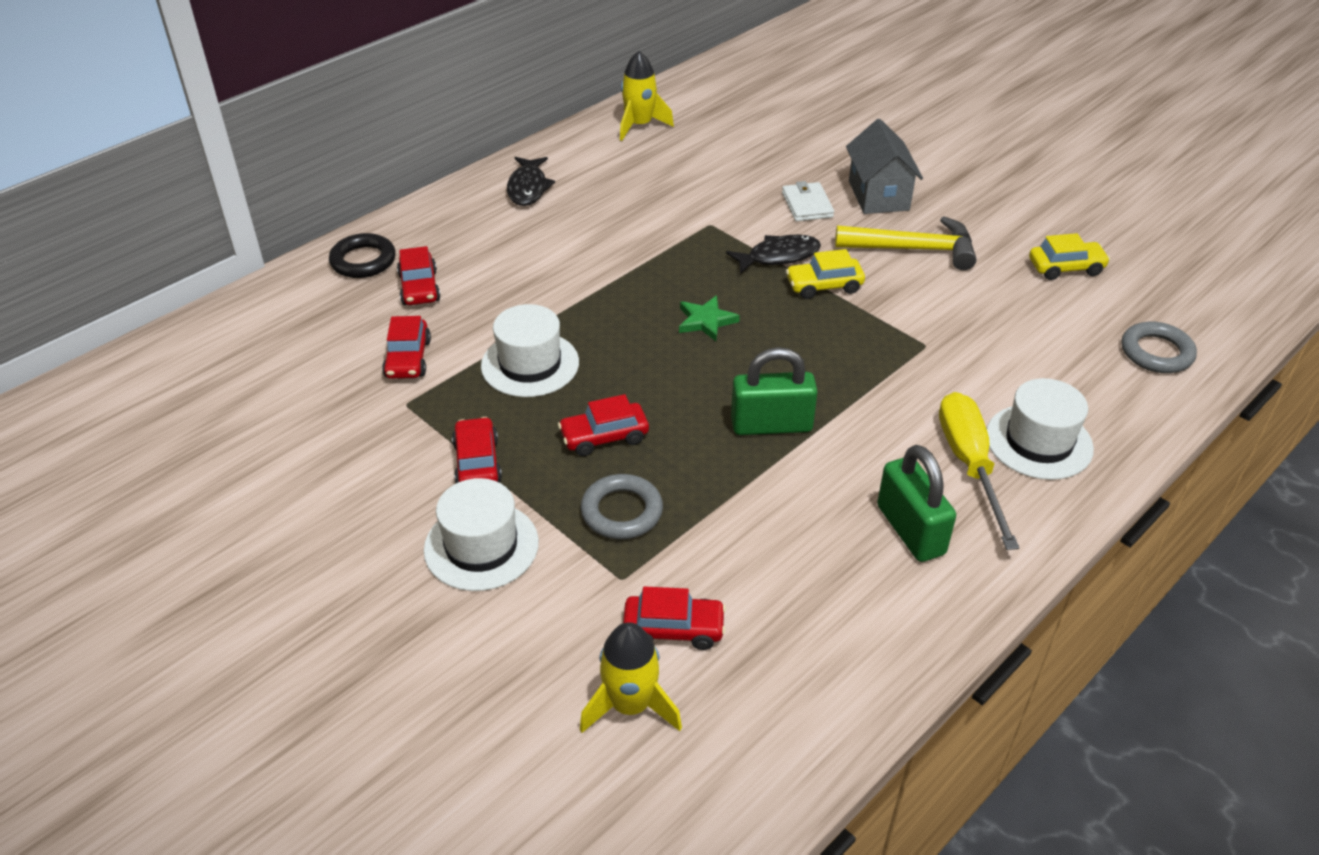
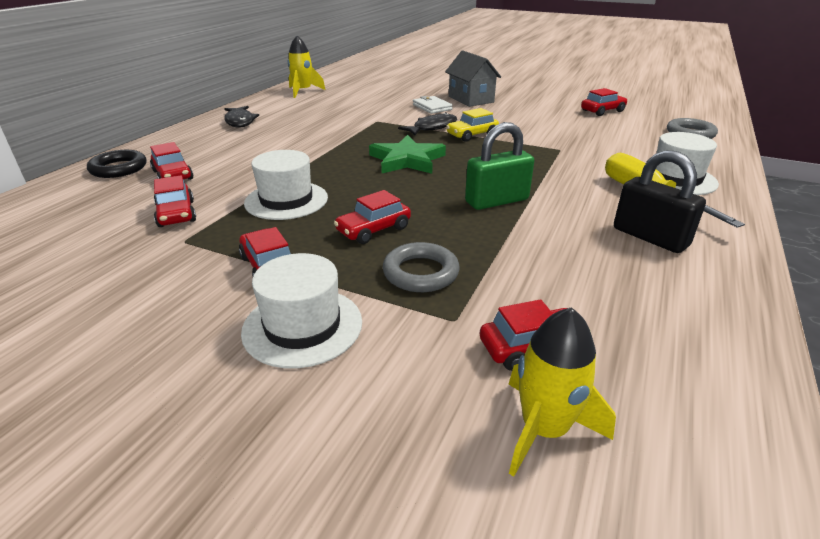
camera: 20 degrees left, 10 degrees down
(706, 321) = (407, 160): green star -> green star, size x1.66
(910, 530) = (650, 237): green padlock -> black padlock
(913, 249) = (511, 115): yellow hammer -> none
(1065, 268) = (602, 111): yellow car -> red car

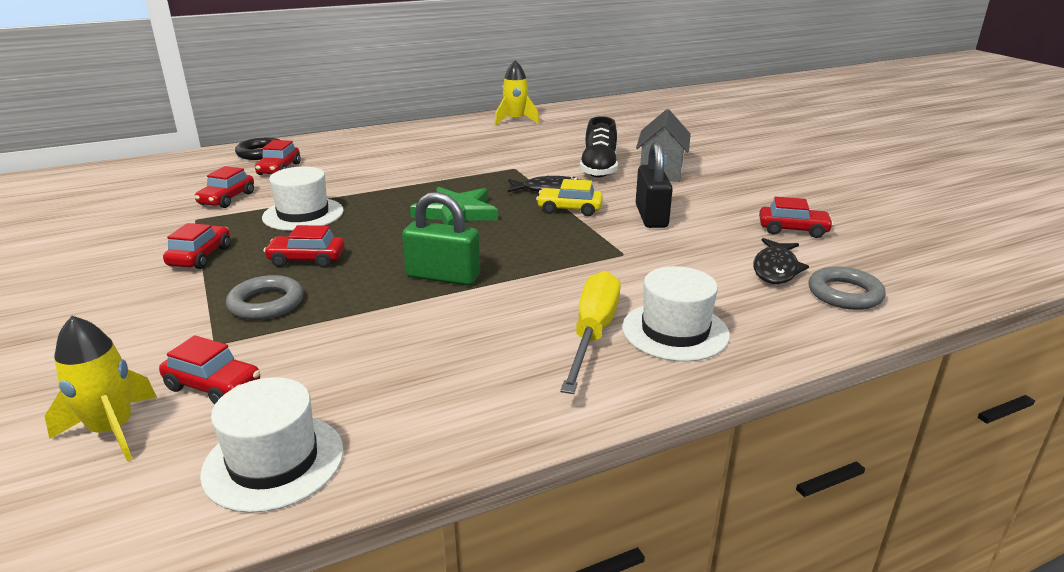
camera: 40 degrees right, 5 degrees down
(240, 121) = (407, 137): black fish -> black fish (776, 269)
(302, 326) = (140, 301): white hat -> white hat (274, 461)
(432, 107) = (599, 169): white wallet -> black shoe
(650, 237) = (493, 366): black padlock -> black padlock (651, 216)

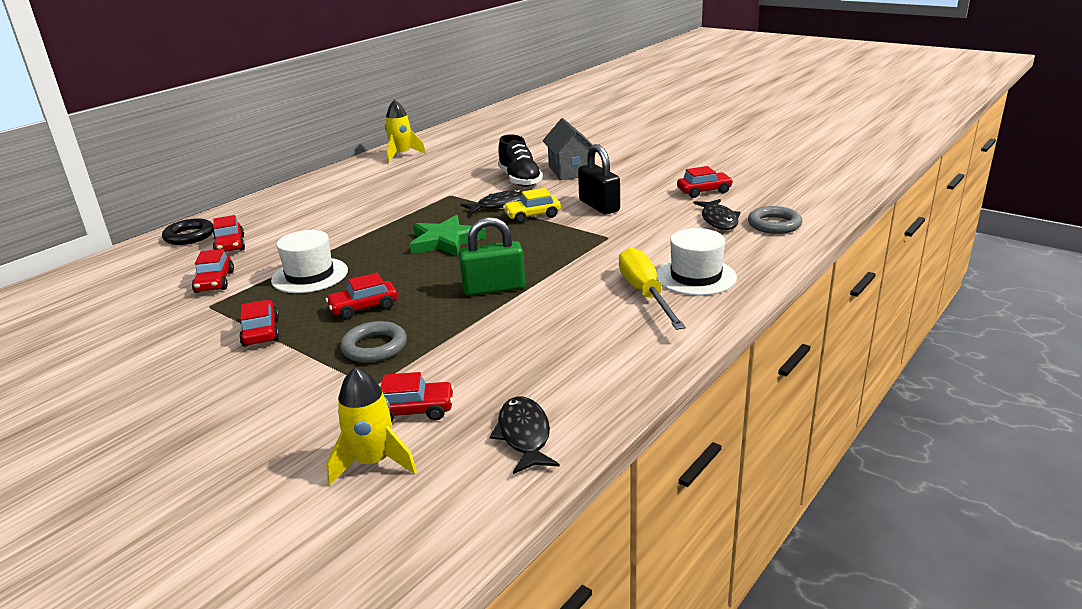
camera: 25 degrees left, 0 degrees up
(274, 461) = (524, 435): white hat -> black fish

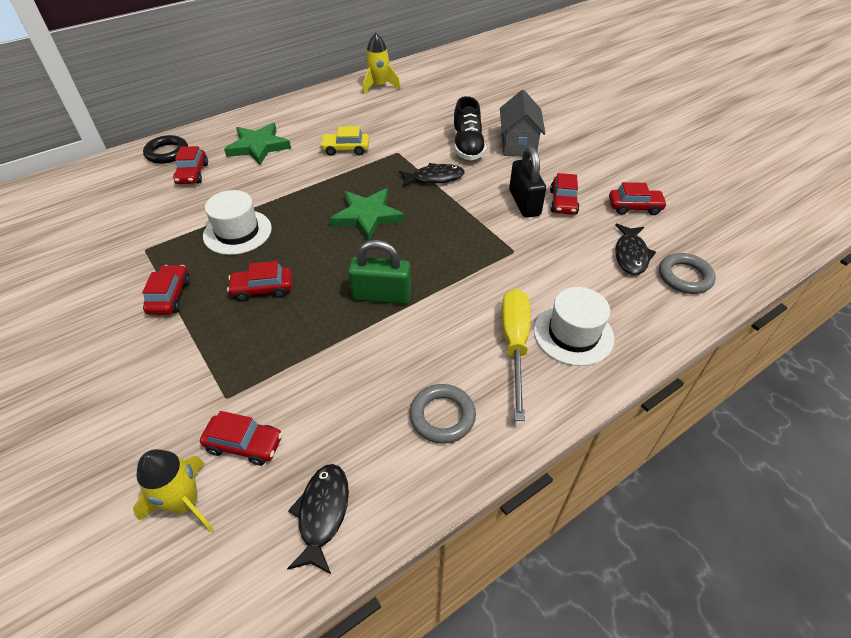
camera: 15 degrees right, 20 degrees up
(215, 282) = (162, 219): red car -> red car (563, 202)
(294, 215) = (258, 146): none -> green star
(374, 347) = (249, 346): grey ring -> grey ring (442, 416)
(532, 216) = (457, 201): yellow car -> yellow car (346, 149)

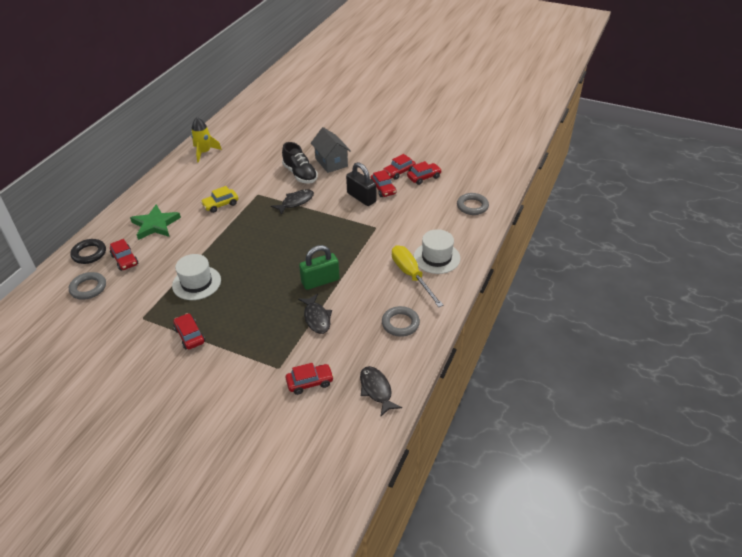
camera: 30 degrees left, 5 degrees down
(129, 190) = (88, 288): none -> grey ring
(185, 503) = (303, 420): yellow rocket -> none
(262, 289) = (246, 307): red car -> red car (399, 172)
(367, 216) = (273, 241): green star -> none
(631, 255) = (439, 205): black fish -> black fish (317, 318)

